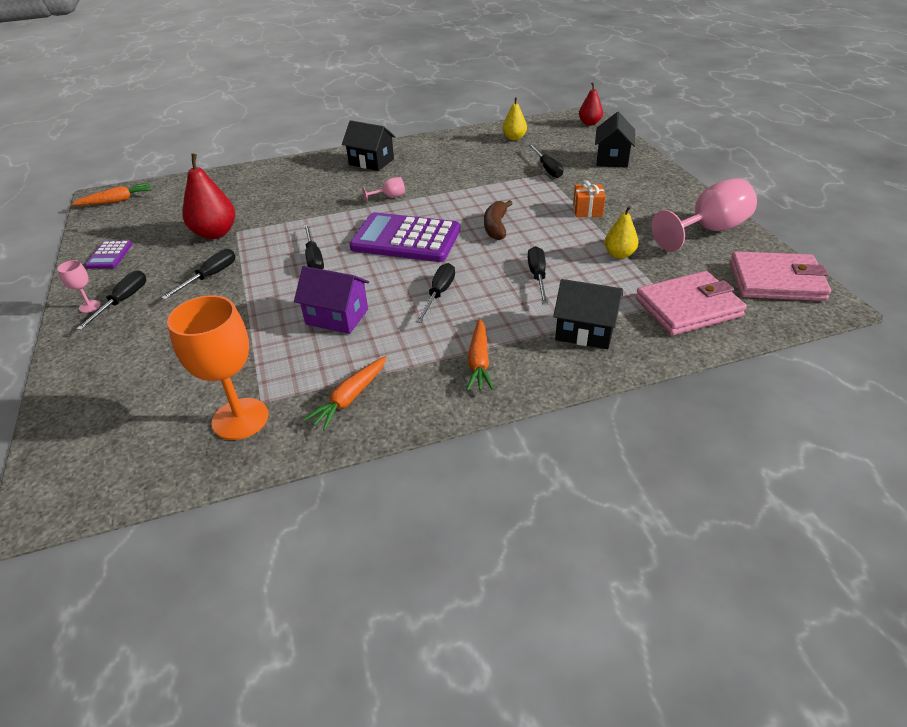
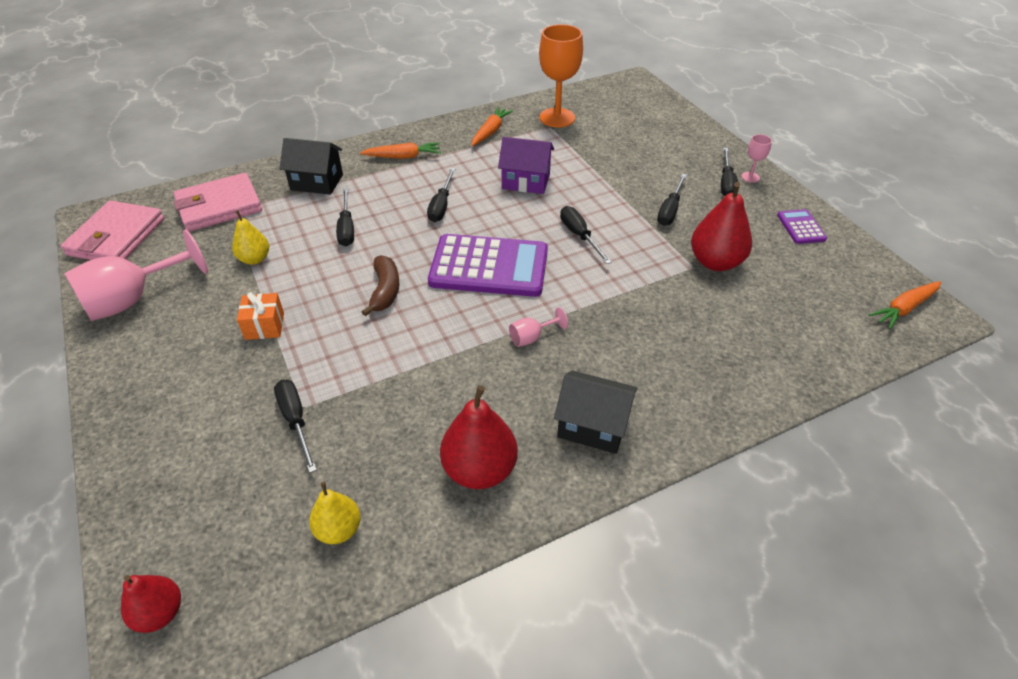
camera: 170 degrees right, 5 degrees up
(440, 151) = (480, 469): none -> red pear
(479, 362) = (403, 157): orange carrot -> orange carrot turned 90 degrees clockwise
(612, 159) = (176, 459): black house -> none
(776, 281) = (117, 237): pink wallet -> pink wallet turned 75 degrees counterclockwise

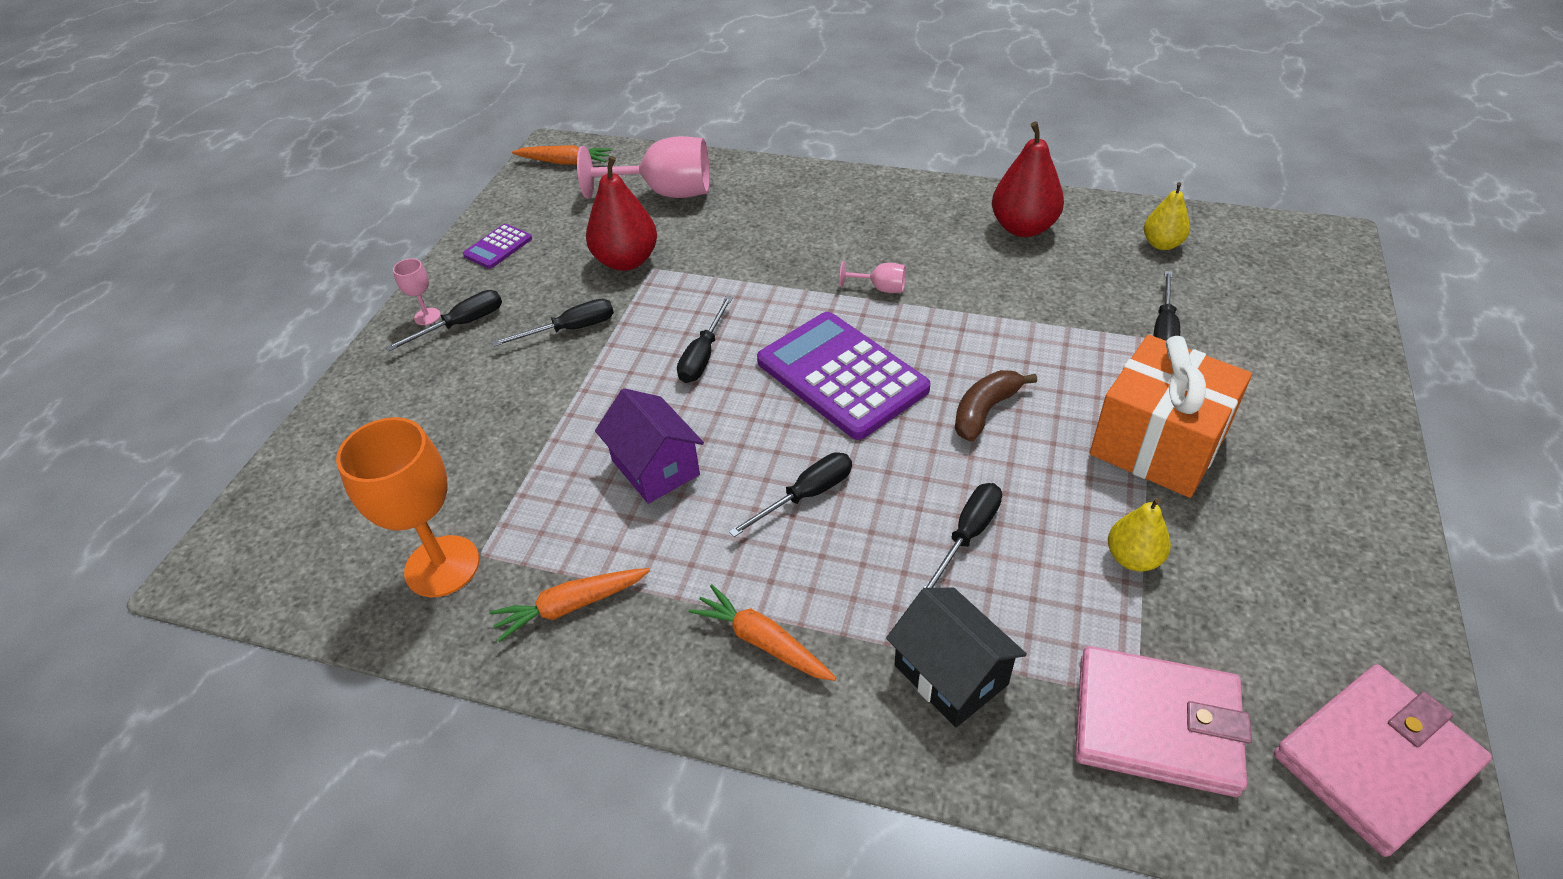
camera: 135 degrees left, 0 degrees up
(133, 299) = (1342, 586): pink goblet -> pink goblet (665, 193)
(160, 613) = (1324, 259): red pear -> none
(265, 326) = (1158, 444): orange gift -> orange gift, size x2.16
(593, 426) = (907, 212): black house -> none

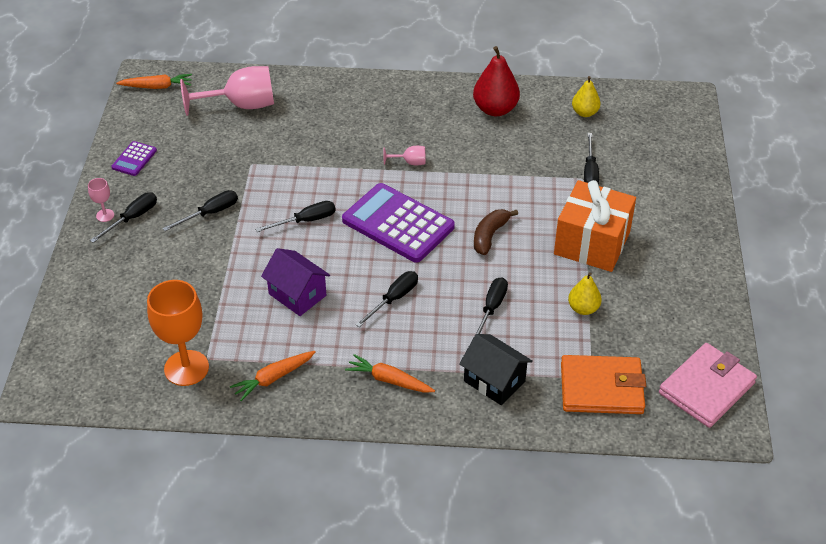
camera: 15 degrees left, 0 degrees up
(626, 261) = (231, 160): red pear -> none
(703, 355) = (305, 221): black screwdriver -> black screwdriver turned 120 degrees counterclockwise
(1156, 724) = (601, 388): pink wallet -> orange wallet

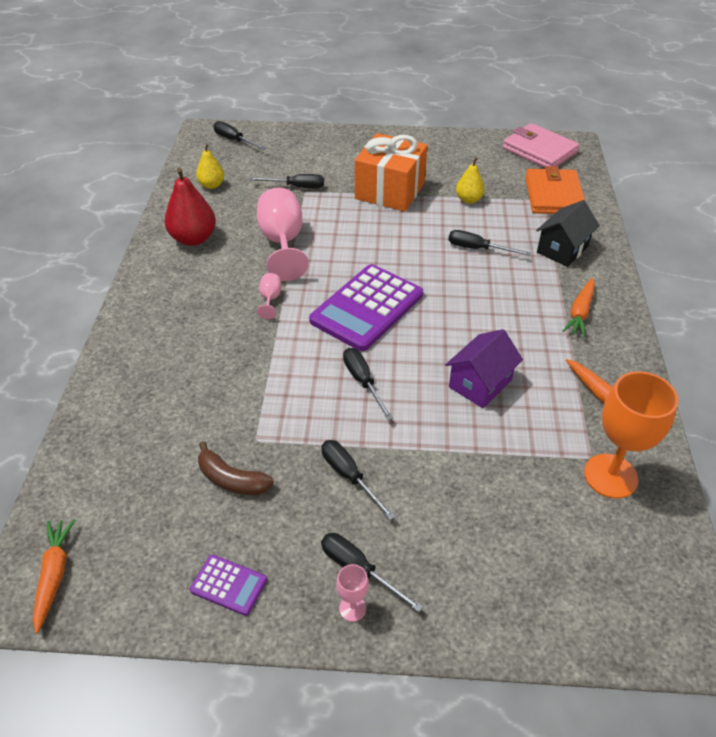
camera: 90 degrees left, 0 degrees up
(241, 105) = (131, 459): pink goblet -> pink goblet (282, 243)
(394, 299) = (475, 310): black screwdriver -> black screwdriver (234, 140)
(490, 236) = (382, 247): brown banana -> brown banana (231, 480)

